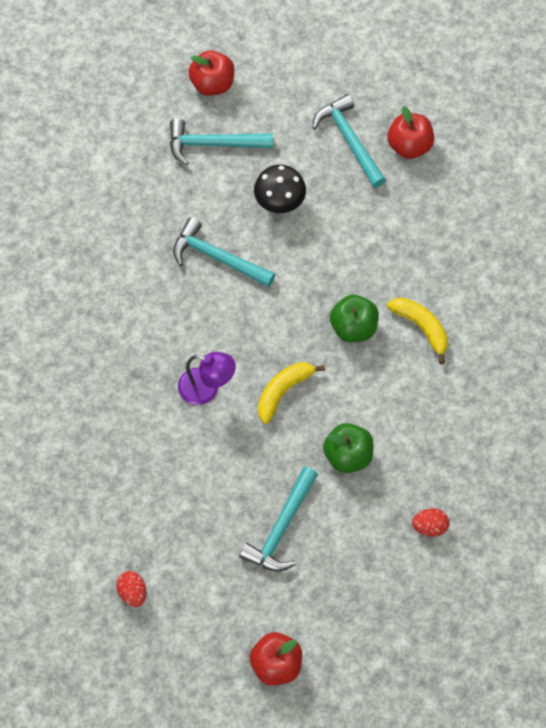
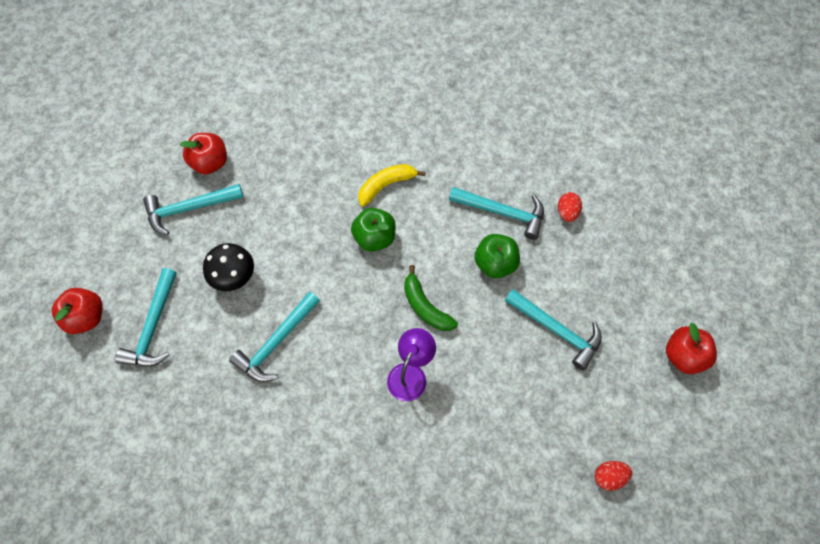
camera: 80 degrees left, 0 degrees up
(283, 391) = (425, 306): yellow banana -> green banana
(414, 455) = (502, 212): none -> turquoise hammer

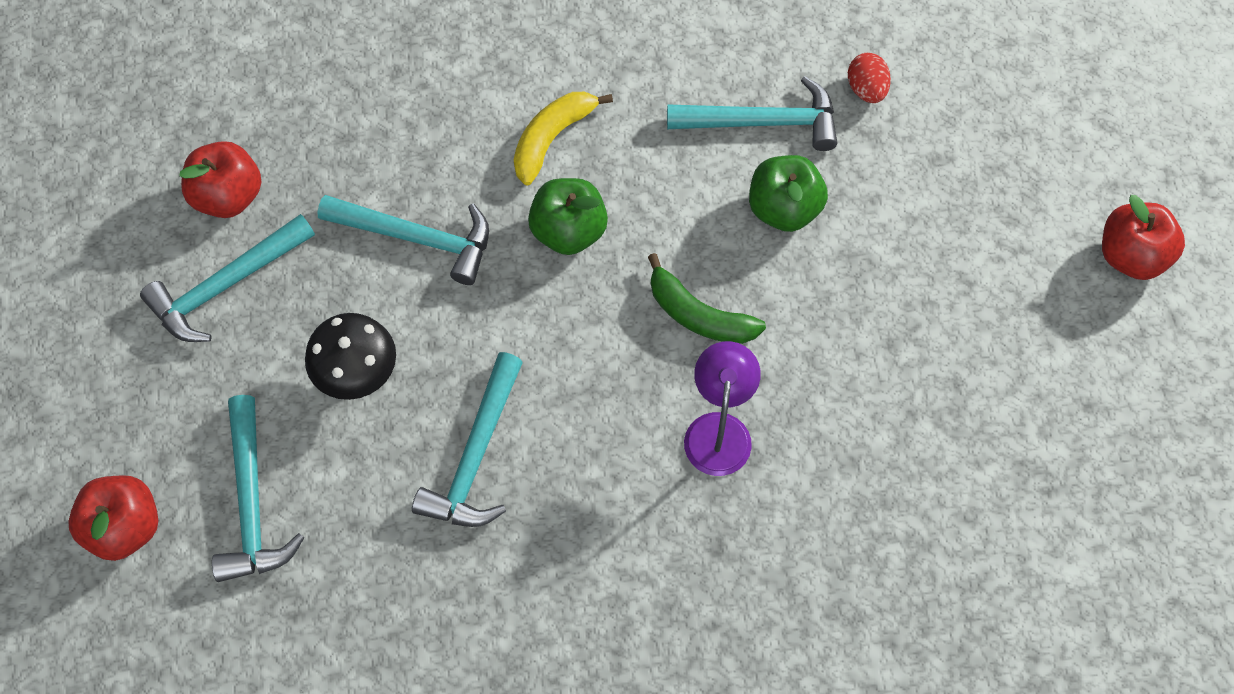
camera: 20 degrees left, 0 degrees up
(556, 330) = (922, 281): turquoise hammer -> turquoise hammer (417, 238)
(609, 477) = (1088, 478): red egg -> none

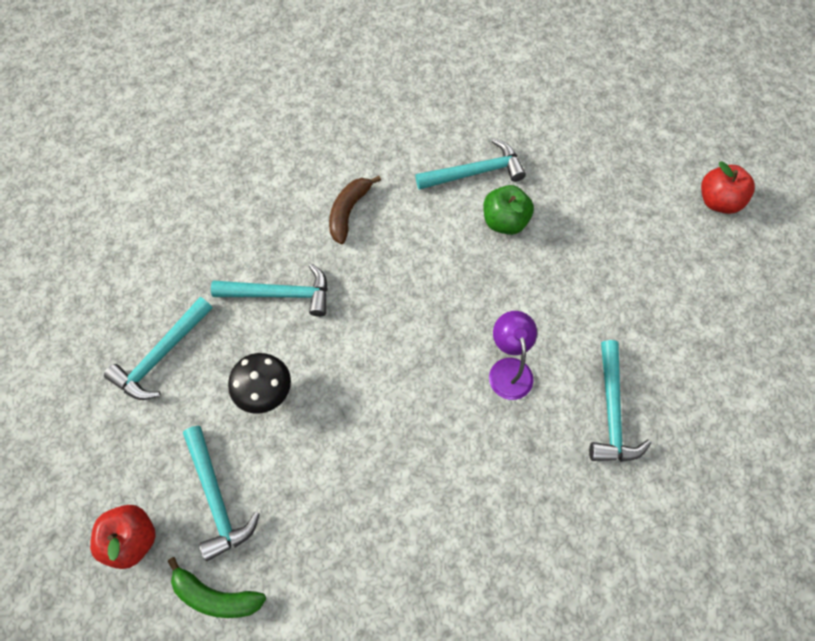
camera: 15 degrees left, 0 degrees up
(228, 196) = (148, 296): red apple -> none
(476, 455) = (359, 426): turquoise hammer -> turquoise hammer (612, 411)
(552, 138) = (348, 211): yellow banana -> brown banana
(568, 231) = (376, 266): green apple -> none
(698, 315) = (473, 299): green banana -> green banana (216, 596)
(866, 89) = (530, 139): red egg -> none

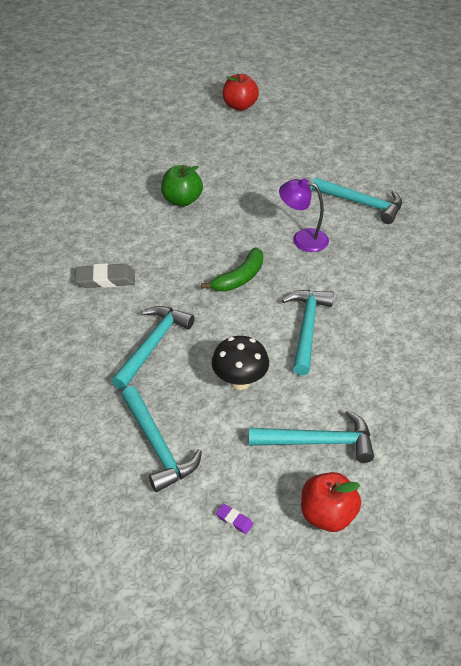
camera: 65 degrees left, 20 degrees down
(102, 456) = (234, 520): none -> purple eraser
(216, 596) = (404, 466): green banana -> green banana (239, 278)
(348, 211) = (106, 279): brown banana -> grey eraser
(475, 172) = (127, 200): turquoise hammer -> turquoise hammer (307, 328)

